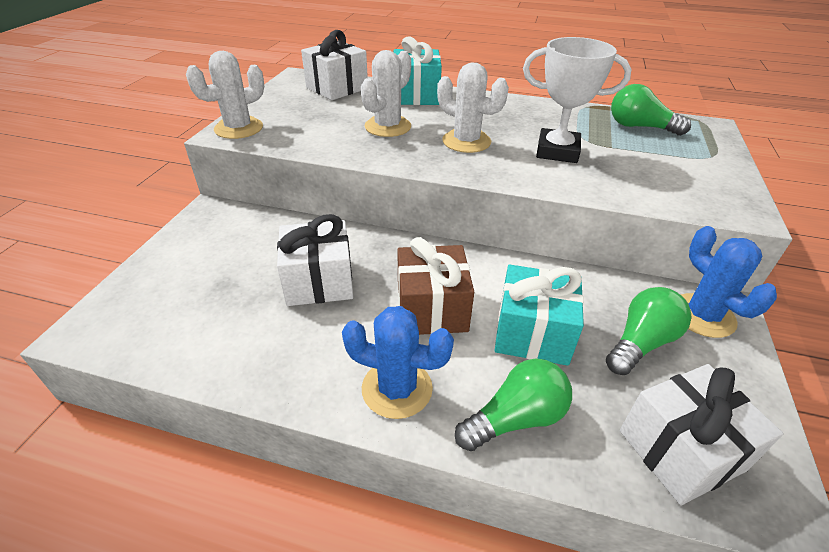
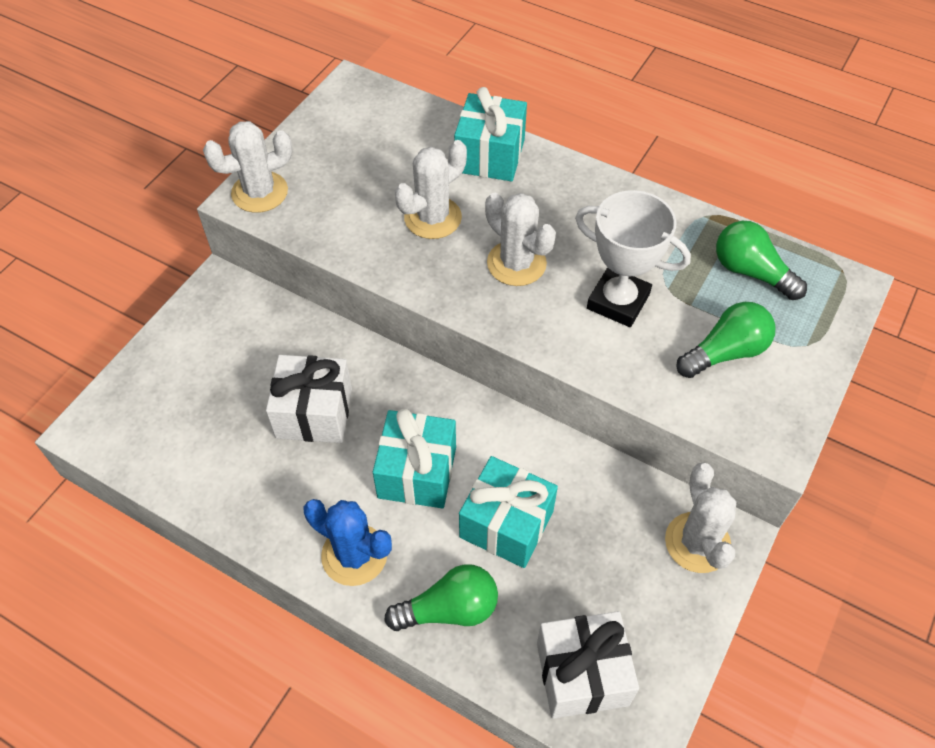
camera: 15 degrees right, 15 degrees up
(337, 88) = (394, 123): white gift -> none
(431, 309) = (417, 472): brown gift -> turquoise gift
(641, 343) = (611, 559): green light bulb -> green light bulb (725, 352)
(702, 315) = (697, 542): blue cactus -> white cactus

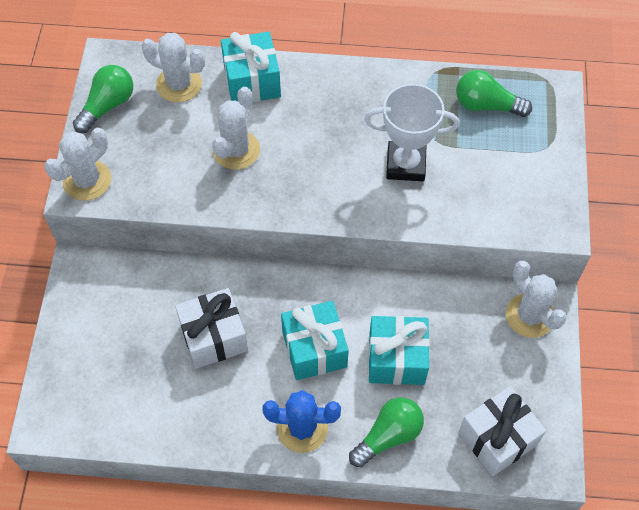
camera: 25 degrees left, 5 degrees up
(516, 263) = (318, 163): white cactus -> white cactus (179, 84)
(725, 352) = (497, 174): green light bulb -> green light bulb (108, 106)

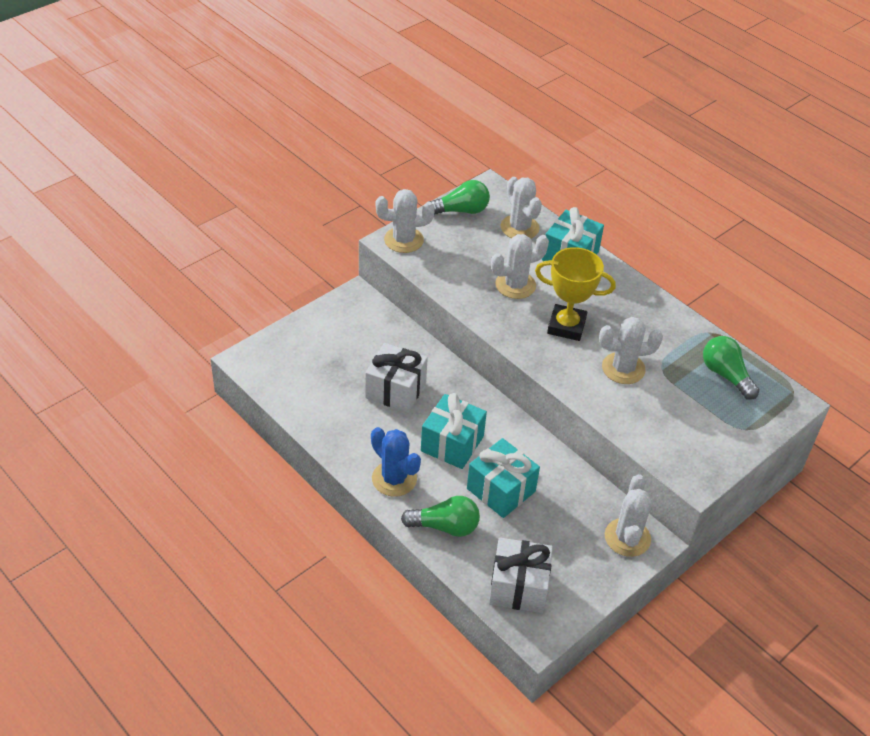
camera: 40 degrees right, 15 degrees down
(320, 159) = (566, 326): none -> yellow trophy
(405, 164) = (623, 368): white trophy -> white cactus

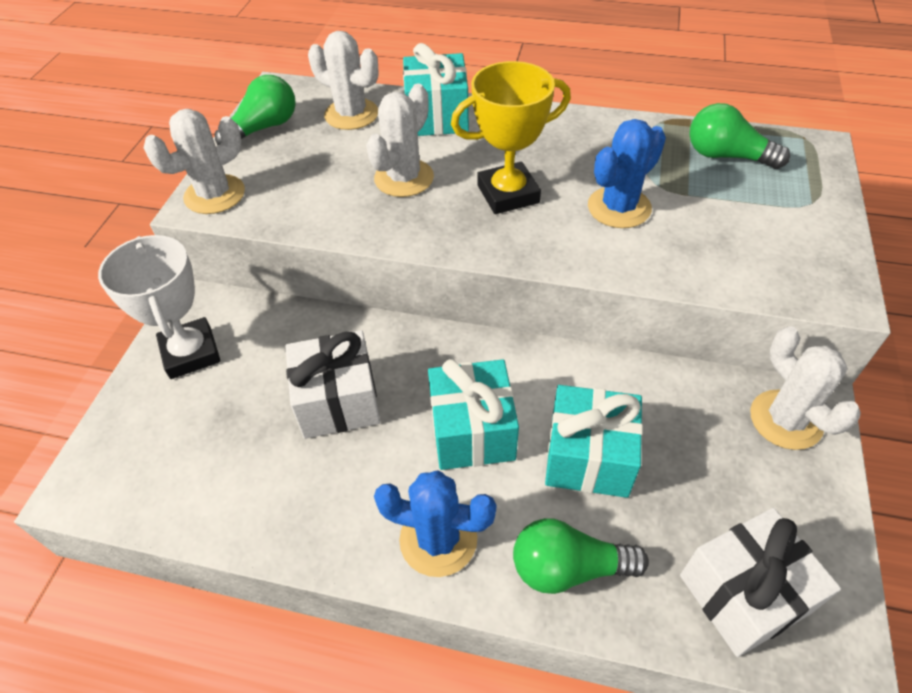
camera: 30 degrees left, 5 degrees up
(339, 323) = (191, 353): none -> white trophy
(445, 526) = (568, 567): green light bulb -> green light bulb turned 150 degrees counterclockwise
(623, 368) = (619, 207): white cactus -> blue cactus

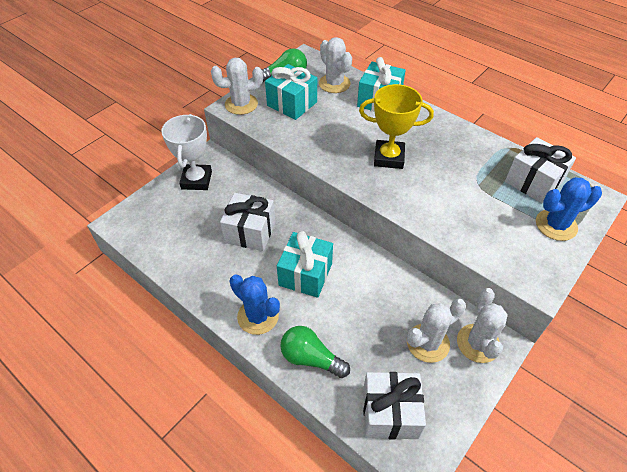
camera: 25 degrees right, 0 degrees up
(404, 178) = (339, 129): white cactus -> white cactus (428, 343)
(588, 457) = (356, 313): turquoise gift -> turquoise gift (292, 104)
(619, 207) = (445, 188): blue cactus -> blue cactus (556, 225)
(726, 156) = (533, 182): green light bulb -> white gift

